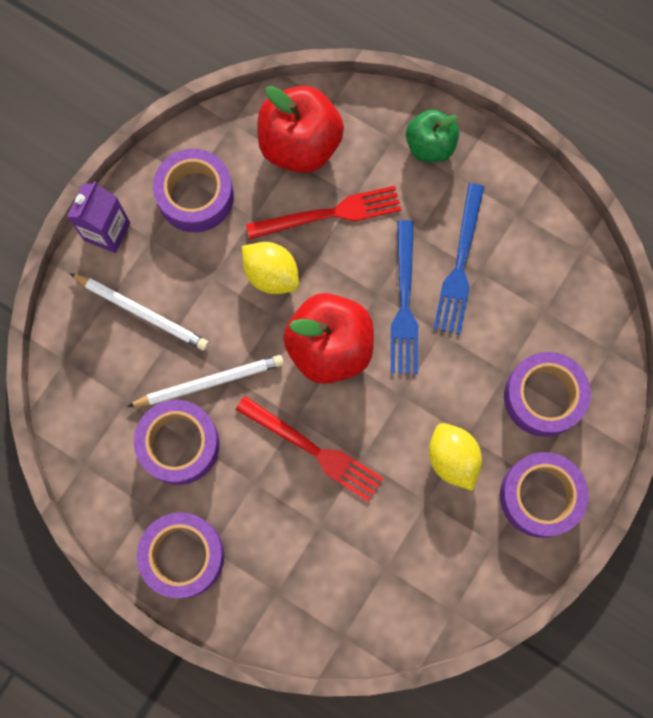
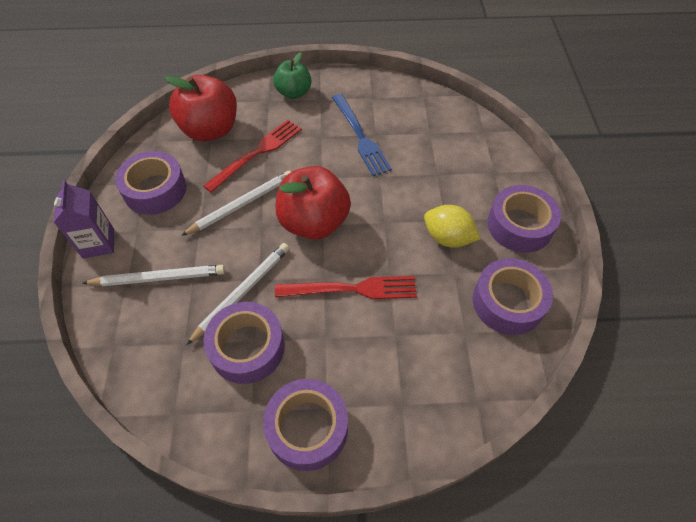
camera: 35 degrees left, 20 degrees down
(271, 275) = (241, 204): yellow lemon -> white pencil
(404, 303) = (343, 173): blue fork -> none
(543, 397) = (470, 173): purple tape -> purple tape (508, 302)

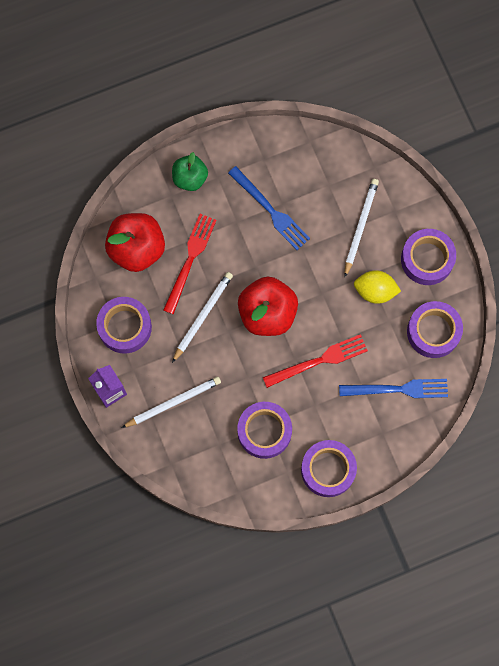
camera: 20 degrees left, 20 degrees up
(242, 292) = (241, 392): white pencil -> white pencil (360, 227)
(441, 355) = (398, 389): none -> blue fork

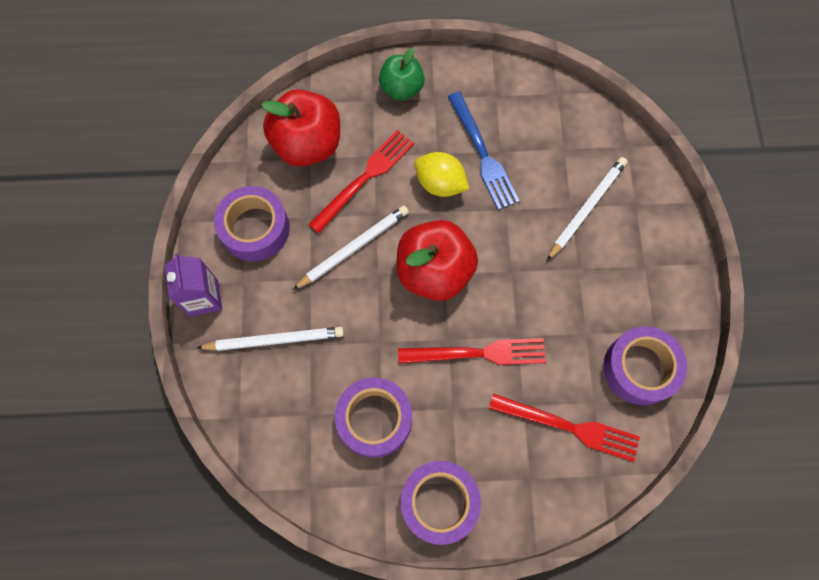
camera: 20 degrees right, 5 degrees down
(375, 291) = (580, 291): yellow lemon -> yellow lemon (440, 184)
(398, 389) = (569, 427): blue fork -> red fork
(427, 259) = (659, 275): purple tape -> none

